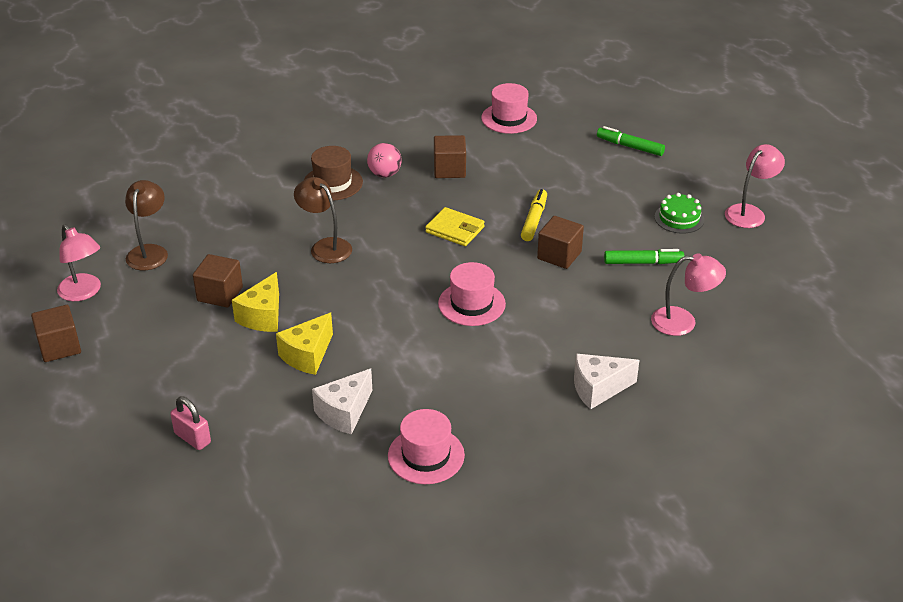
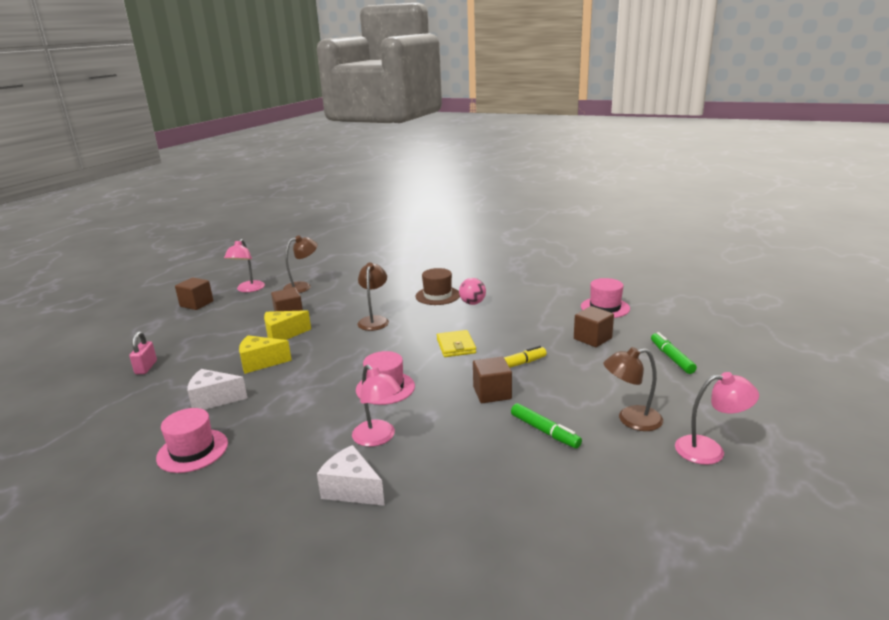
camera: 50 degrees right, 15 degrees down
(449, 169) = (514, 316): brown cube -> brown cube (592, 338)
(679, 218) = (631, 420): green cake -> brown lamp
(683, 322) = (499, 490): pink lamp -> pink lamp (378, 438)

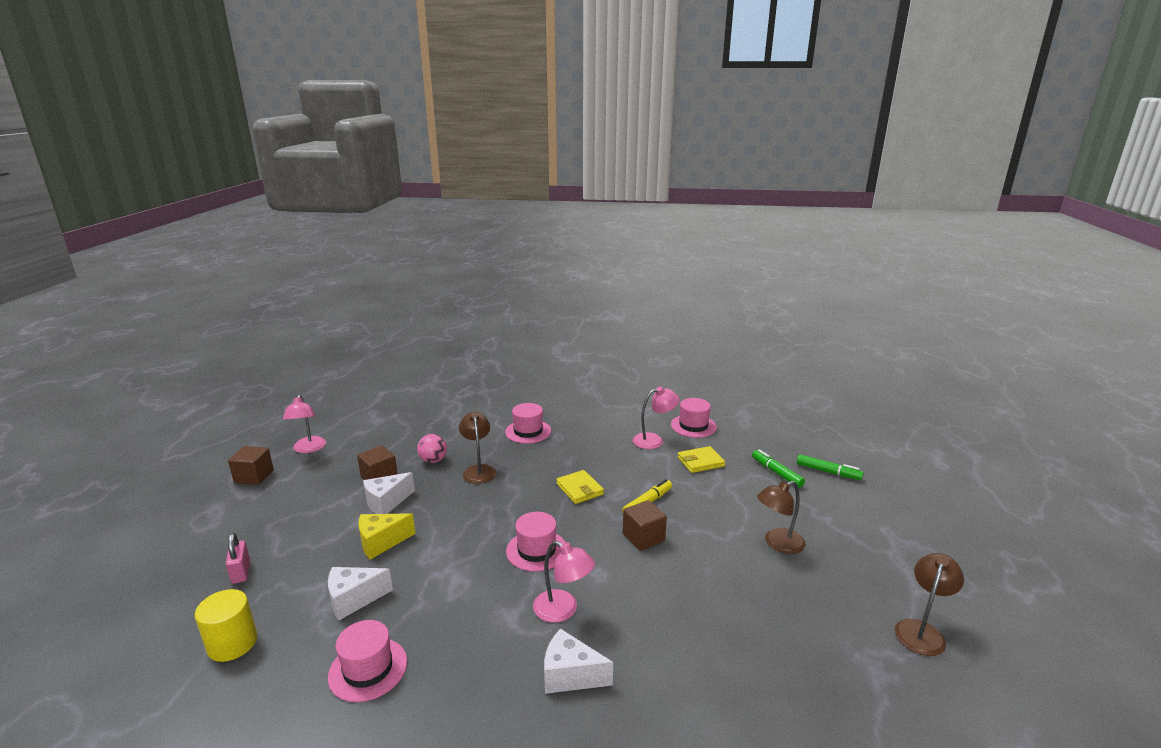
camera: 20 degrees left, 0 degrees up
(110, 414) = (232, 643): none -> yellow cylinder
(283, 335) = (386, 502): yellow cheese -> white cheese
(303, 286) = (373, 437): brown lamp -> brown lamp (921, 631)
(437, 295) = (528, 431): brown hat -> pink hat
(472, 303) = (568, 436): pink ball -> pink ball (433, 460)
(544, 431) = (712, 570): green marker -> green marker (828, 472)
(592, 338) = (700, 462): brown cube -> yellow wallet
(710, 450) = (853, 562): pink lamp -> pink lamp (654, 440)

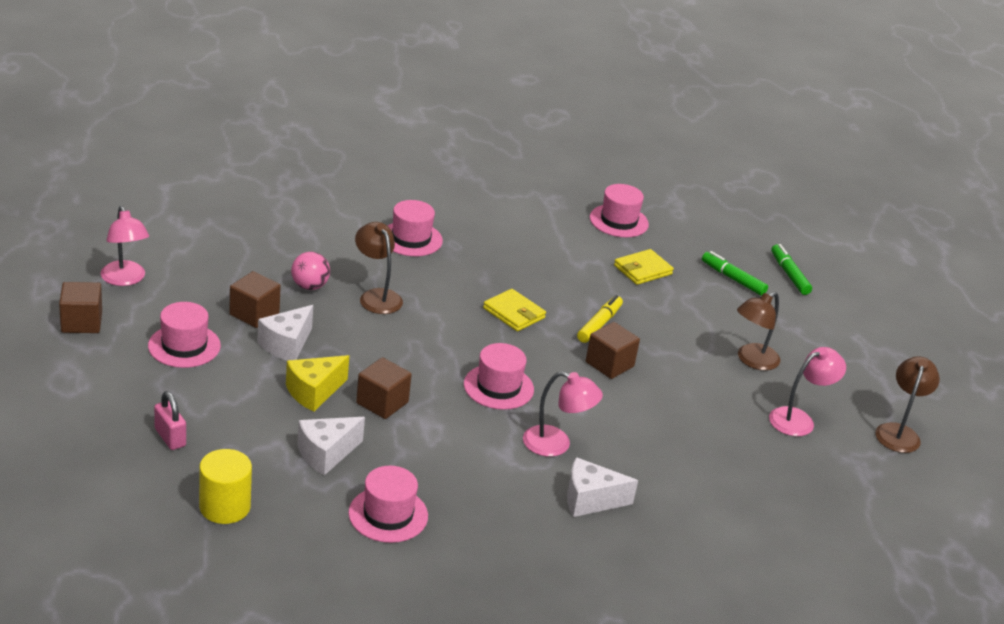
camera: 20 degrees left, 10 degrees up
(311, 498) = (184, 346): none -> pink hat
(430, 556) = (382, 403): none -> brown cube
(654, 440) = (577, 243): pink lamp -> pink lamp (799, 419)
(828, 472) = (789, 274): green marker -> green marker turned 120 degrees counterclockwise

